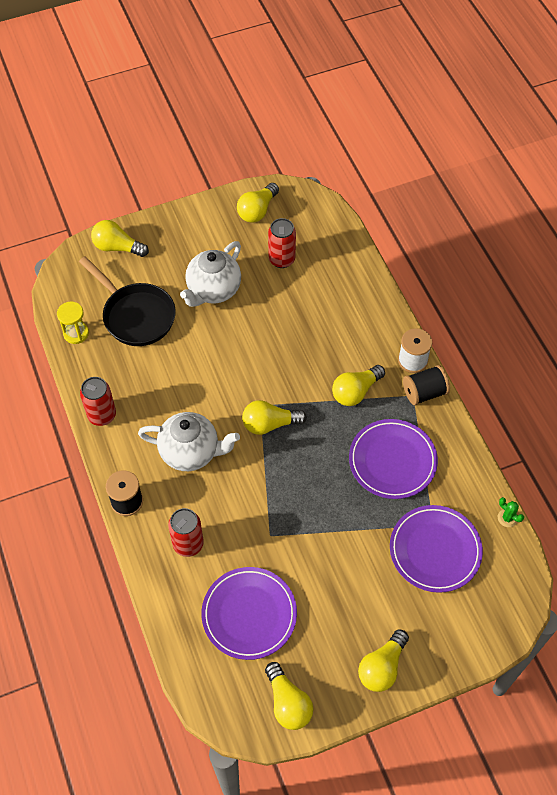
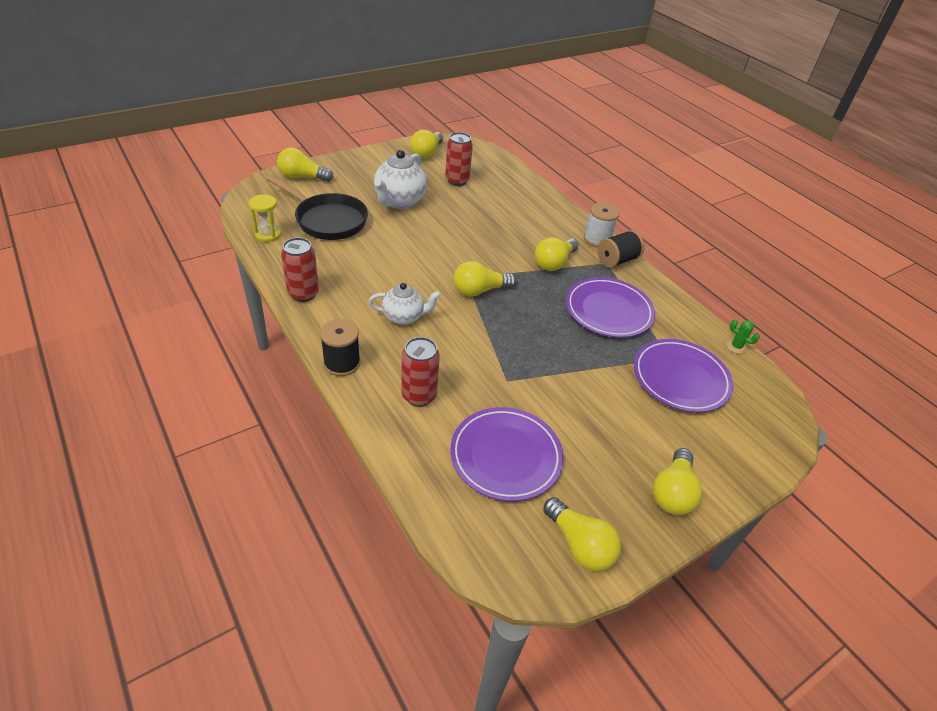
camera: 15 degrees left, 15 degrees down
(190, 452) = (404, 317): white teapot -> white teapot, size x0.65

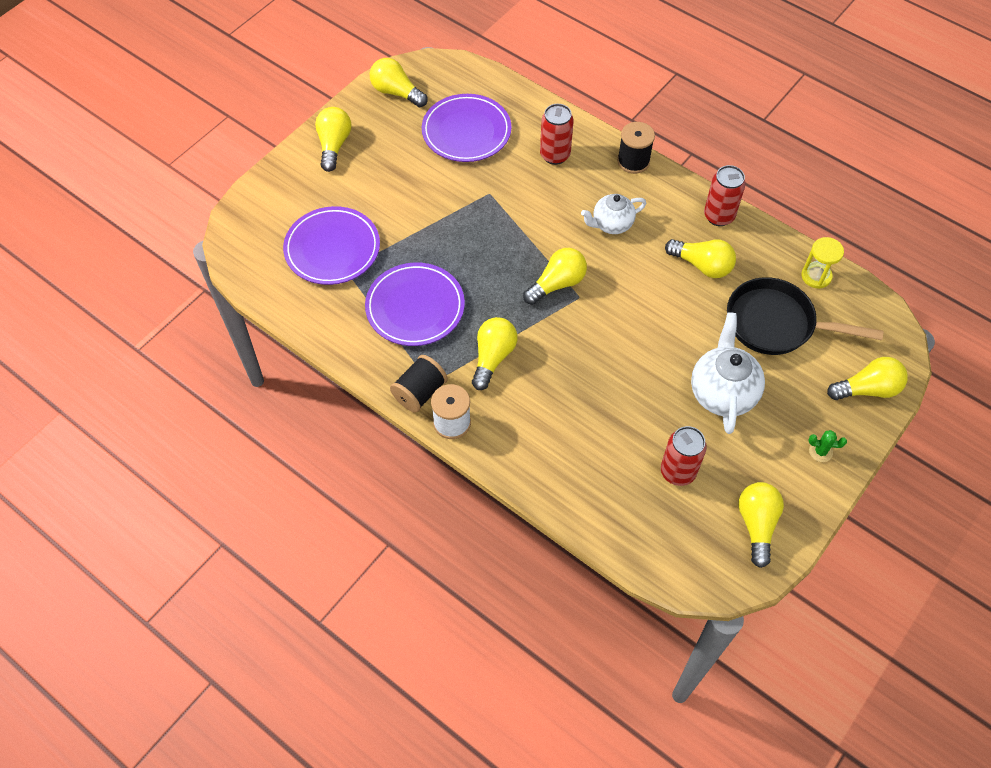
camera: 165 degrees right, 15 degrees up
(350, 267) = (702, 265): none -> yellow light bulb
(736, 346) = (275, 308): green cactus -> green cactus (820, 451)

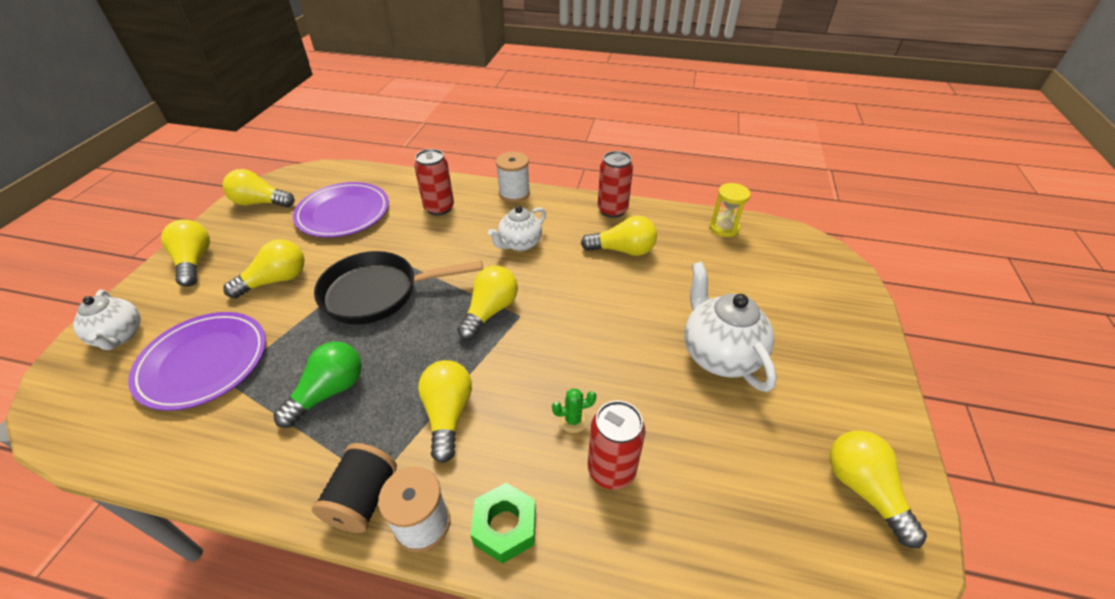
camera: 25 degrees left, 15 degrees down
(275, 202) = (120, 336): none -> white teapot
(415, 307) = (329, 392): purple plate -> green light bulb
(502, 446) = (505, 527): none -> green nut
(633, 161) = (514, 193): black spool -> white spool
(678, 472) = (734, 463): red can -> red can (611, 470)
(776, 324) = (721, 275): black pan -> black pan (378, 293)
(820, 451) = (853, 375): green cactus -> green cactus (573, 420)
(867, 389) = (841, 301): yellow light bulb -> yellow light bulb (276, 280)

